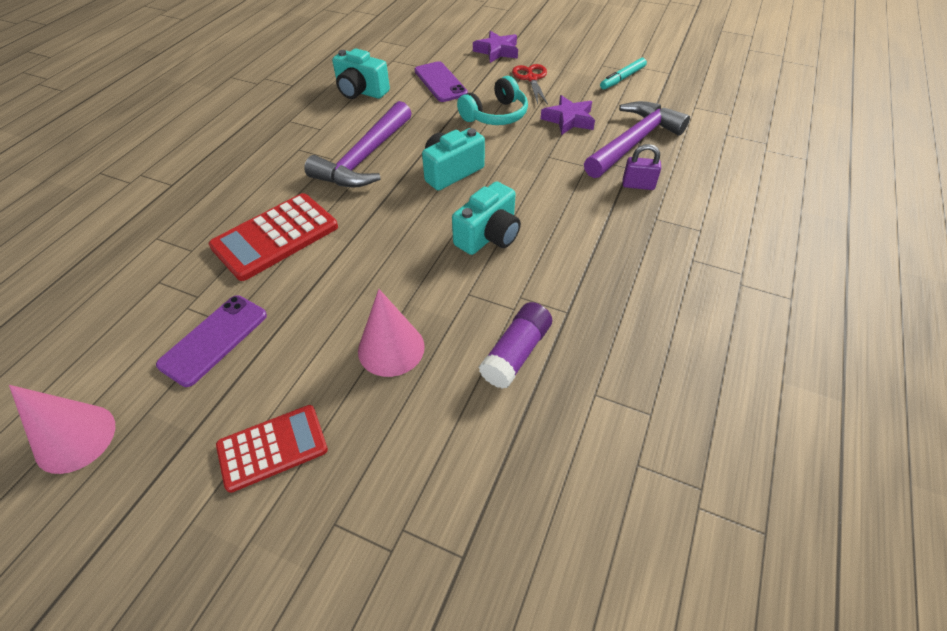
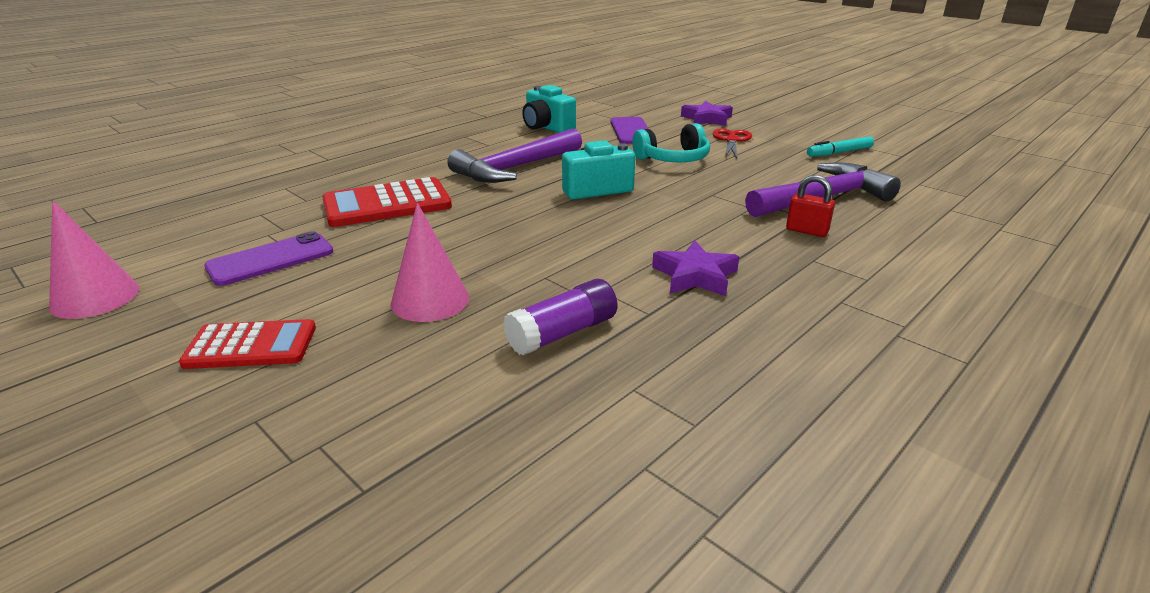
camera: 20 degrees right, 20 degrees down
(488, 236) = (600, 239): turquoise camera -> none
(568, 119) = (754, 172): purple star -> purple star (695, 276)
(638, 185) = (806, 231): purple padlock -> red padlock

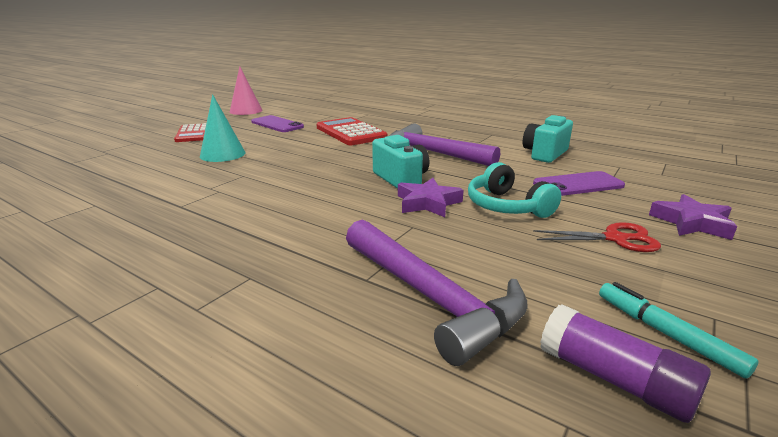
camera: 80 degrees right, 5 degrees down
(430, 300) = (222, 154): pink cone -> turquoise cone
(562, 333) = (169, 184): purple glue stick -> purple glue stick (613, 379)
(695, 276) = (231, 220): purple star -> purple star (428, 203)
(806, 231) = (323, 278): red padlock -> none

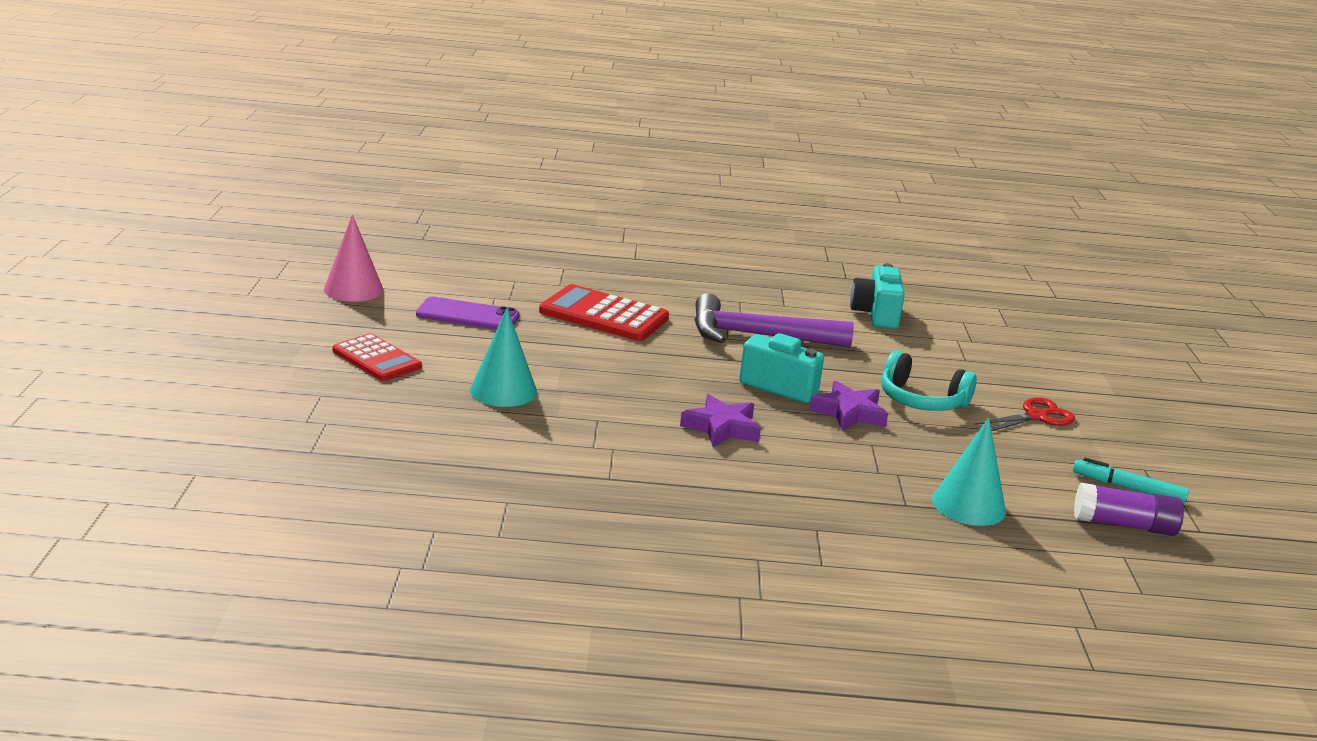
camera: 35 degrees left, 0 degrees up
(430, 297) = (968, 505): purple hammer -> turquoise cone
(578, 185) = (951, 357): purple phone -> none
(692, 223) = (1074, 385): purple star -> purple star (722, 428)

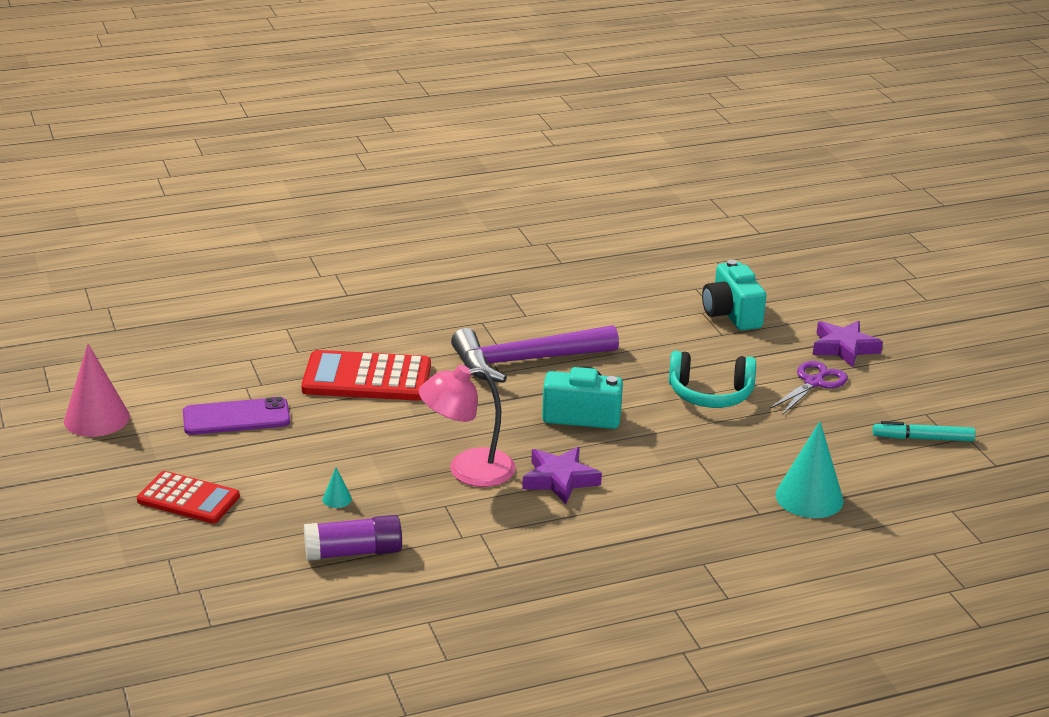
camera: 20 degrees left, 5 degrees up
(503, 390) = (337, 499): turquoise cone -> turquoise cone, size x0.43
(640, 399) = (467, 470): none -> pink lamp
(849, 413) = (657, 428): purple star -> purple star (844, 348)
(876, 314) = (615, 302): turquoise camera -> turquoise camera (731, 314)
(1036, 416) = (814, 383): red scissors -> purple scissors
(1124, 525) = (937, 478): purple glue stick -> purple glue stick (353, 552)

